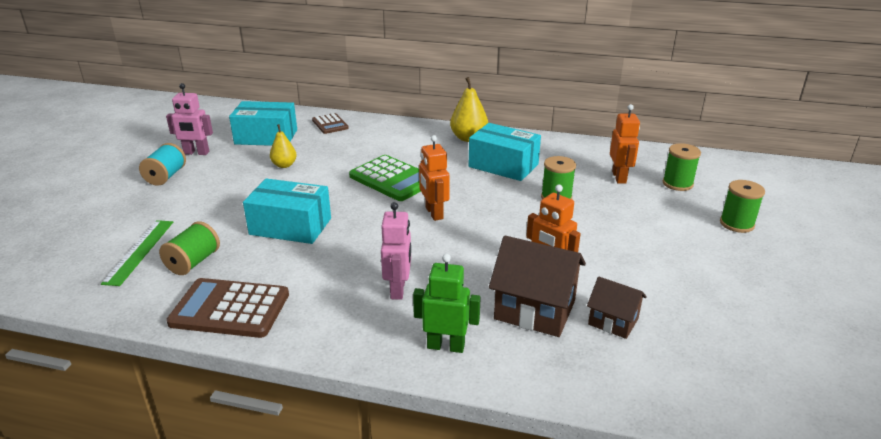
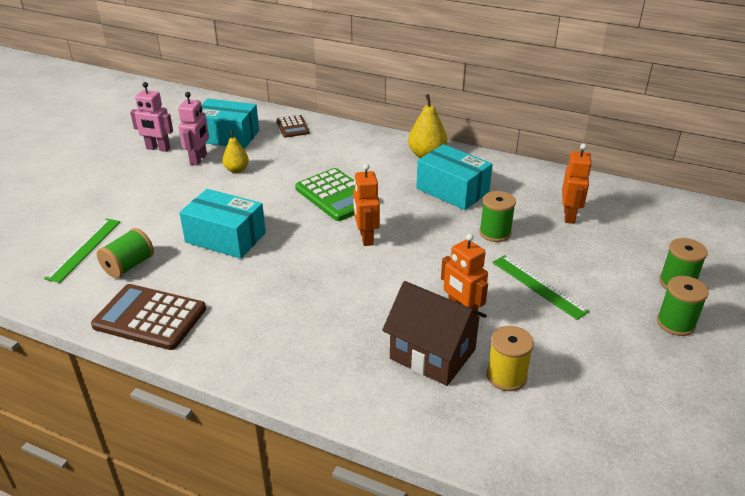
camera: 10 degrees right, 5 degrees up
(166, 176) = (124, 172): turquoise spool -> none
(398, 289) = (308, 316): pink robot -> pink robot (199, 159)
(446, 346) = (335, 381): green robot -> none
(613, 239) = (538, 286): none -> green ruler
(613, 321) = (506, 376): brown house -> yellow spool
(677, 184) = (630, 229): green spool -> green spool (675, 323)

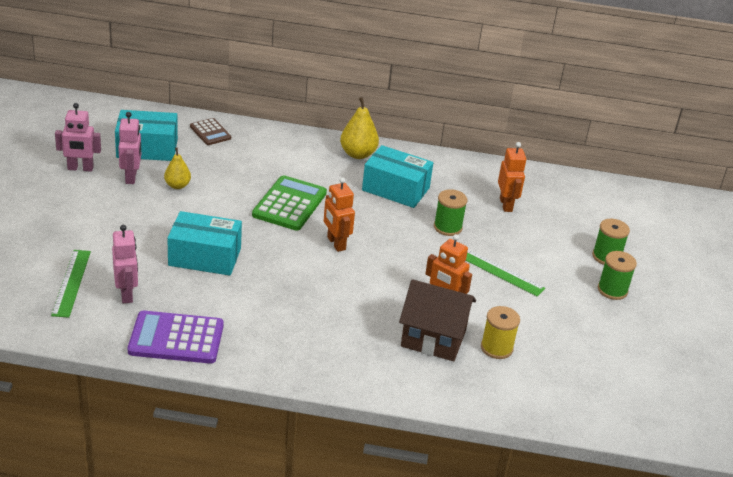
camera: 20 degrees left, 0 degrees up
(129, 266) = (127, 294): green spool -> pink robot
(150, 317) = (176, 338): brown calculator -> purple calculator
(336, 195) = (290, 204): green calculator -> green calculator turned 105 degrees counterclockwise

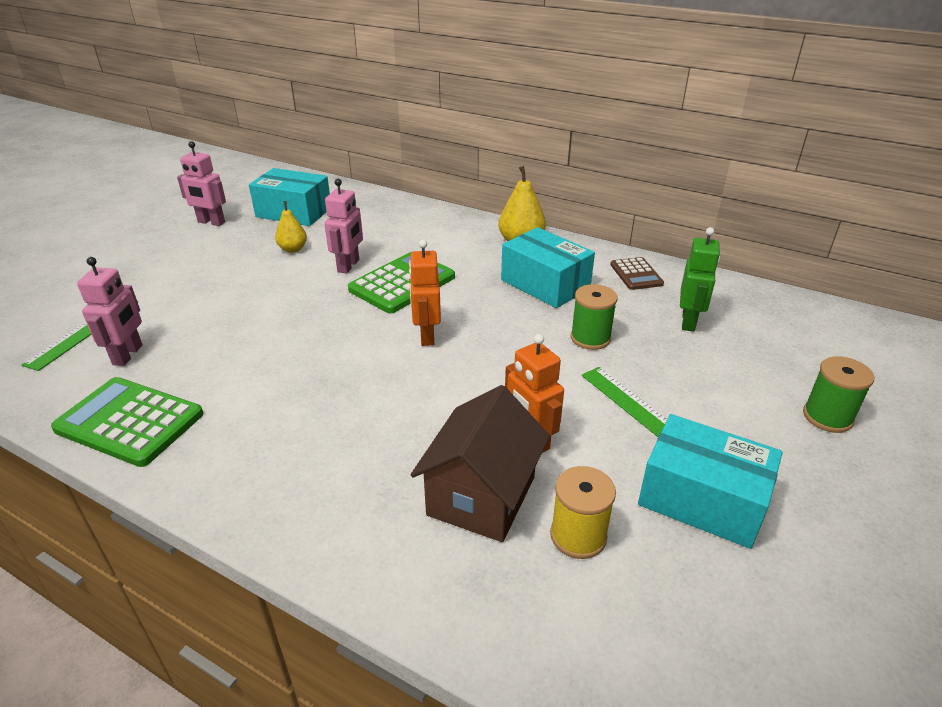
camera: 25 degrees right, 0 degrees up
(131, 177) = (253, 236): pink robot -> pink robot (349, 266)
(176, 338) = (130, 422): purple calculator -> green calculator
(204, 257) = (255, 327): turquoise box -> turquoise box (702, 499)
(210, 132) = (370, 205): brown calculator -> brown calculator (636, 274)
(433, 338) = (481, 496): brown house -> brown house turned 75 degrees clockwise
(506, 205) = (689, 322): orange robot -> green robot
(612, 290) = (824, 473): green spool -> none

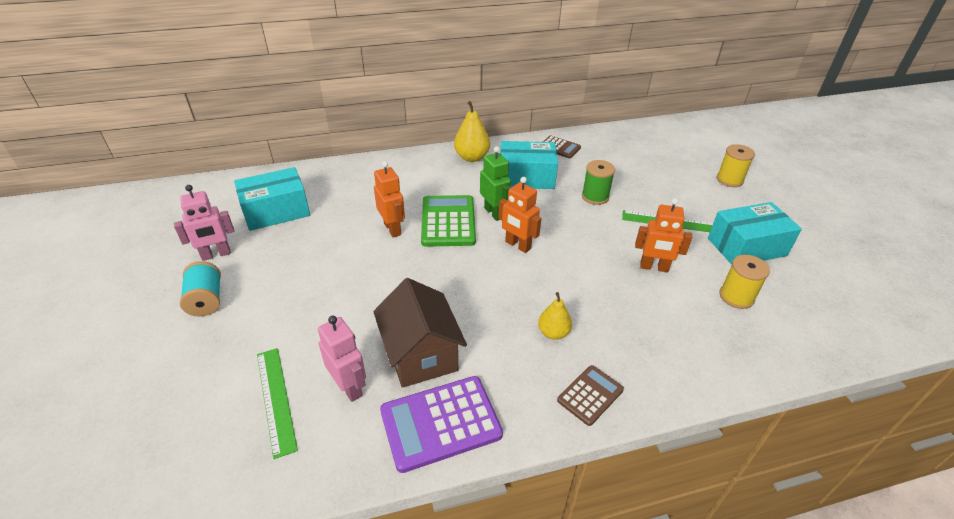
camera: 45 degrees left, 5 degrees up
(130, 422) = (440, 423): green calculator -> purple calculator
(158, 248) = (206, 300): none -> turquoise spool
(257, 495) = (590, 395): none -> brown calculator
(293, 249) = (329, 239): yellow pear -> yellow pear (553, 333)
(349, 266) = (392, 229): pink robot -> orange robot
(481, 496) = (679, 309): brown house -> brown house (421, 355)
(689, 322) = (620, 162): green robot -> green robot (494, 213)
(827, 417) = (729, 180): green spool -> yellow spool

